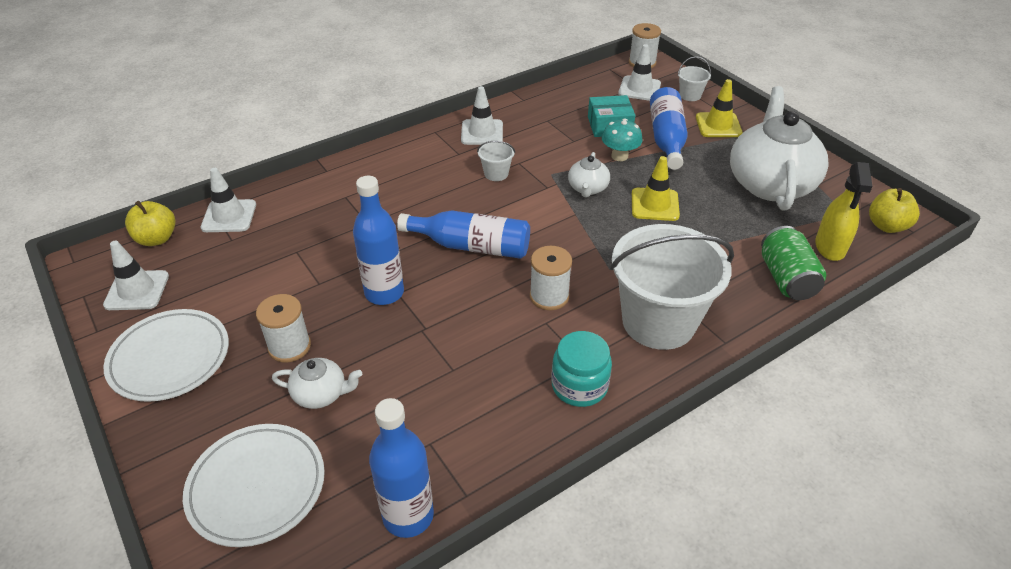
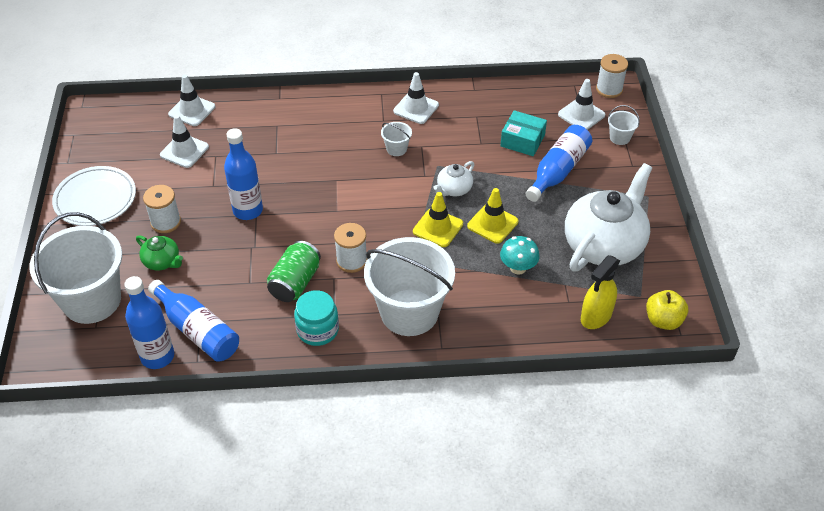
camera: 30 degrees right, 5 degrees up
(137, 290) = (105, 144): white traffic cone -> white traffic cone (184, 151)
(157, 239) = (138, 110): yellow apple -> none
(257, 487) = (92, 300): white plate -> white bucket
(321, 394) = (162, 262): white teapot -> green teapot
(471, 246) = (331, 200): blue bottle -> blue bottle (197, 330)
(619, 156) = (504, 171): turquoise mushroom -> turquoise mushroom (518, 268)
(718, 125) = (615, 176): yellow traffic cone -> yellow traffic cone (438, 228)
(786, 279) = (534, 324): green can -> green can (295, 283)

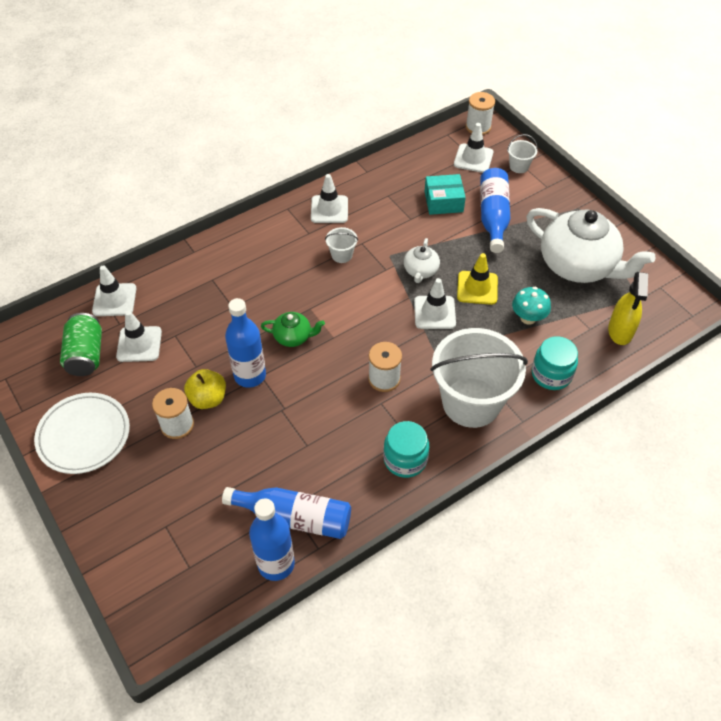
camera: 30 degrees left, 5 degrees up
(92, 300) = (163, 542): white bucket -> none
(162, 262) = (205, 466): green teapot -> green teapot (293, 337)
(295, 283) = (349, 424): green can -> green can (86, 355)
(438, 228) = (434, 312): yellow traffic cone -> white traffic cone
(499, 323) = (551, 374): none -> turquoise jar
(604, 244) = (578, 265): white teapot -> white teapot turned 120 degrees clockwise
(663, 320) = (671, 310): yellow apple -> yellow apple (208, 399)

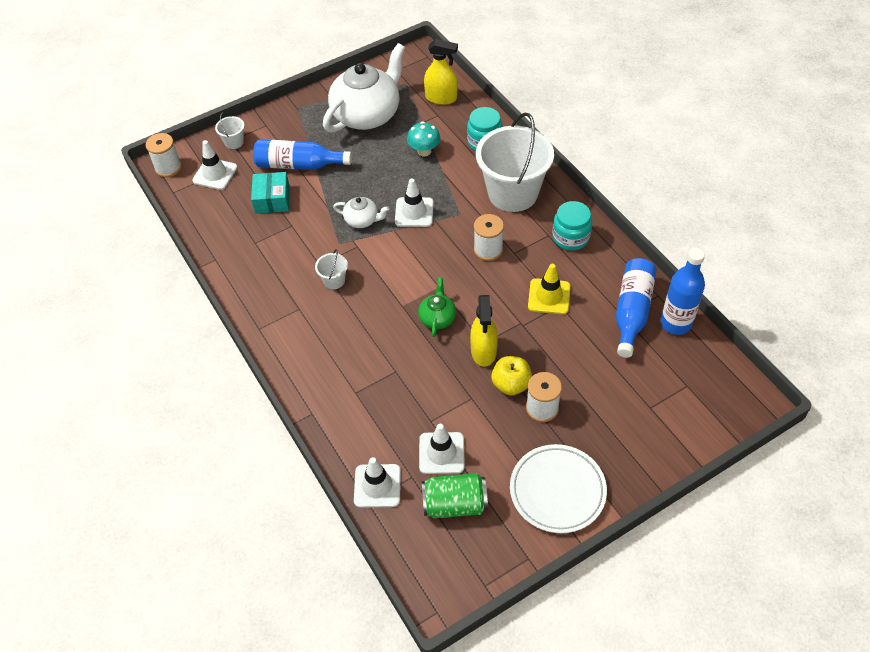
camera: 85 degrees left, 0 degrees up
(250, 375) = (483, 351): blue bottle -> yellow spray bottle
(329, 209) = (267, 291): white traffic cone -> none
(477, 288) = (387, 182): yellow traffic cone -> yellow traffic cone (549, 296)

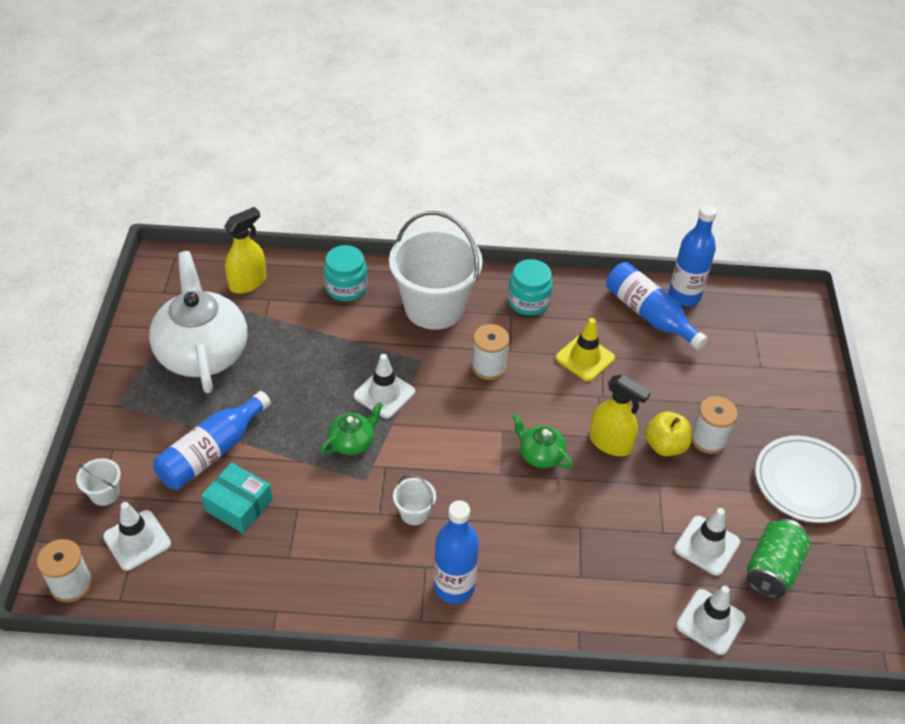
camera: 60 degrees left, 5 degrees down
(295, 331) = (454, 587): none -> blue bottle
(362, 220) = (352, 442): white teapot -> green teapot
(424, 151) = (308, 338): turquoise mushroom -> none

